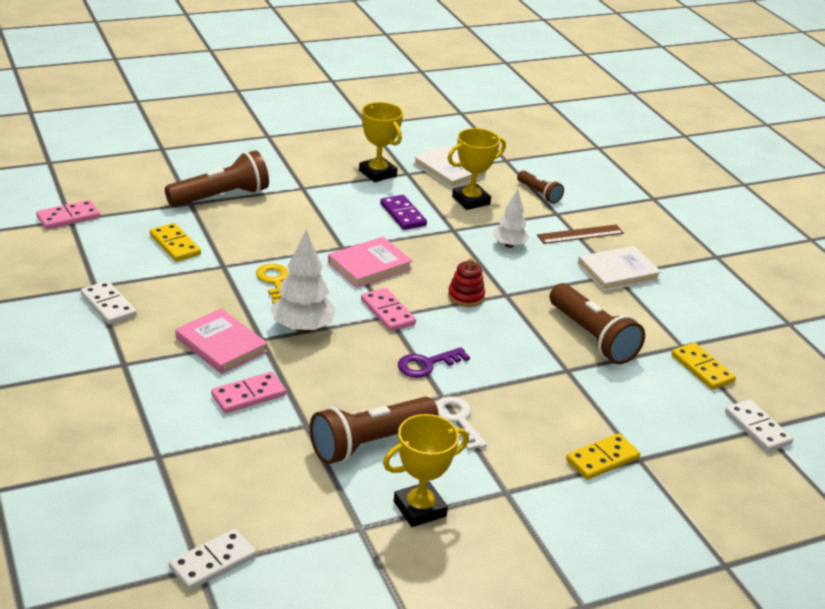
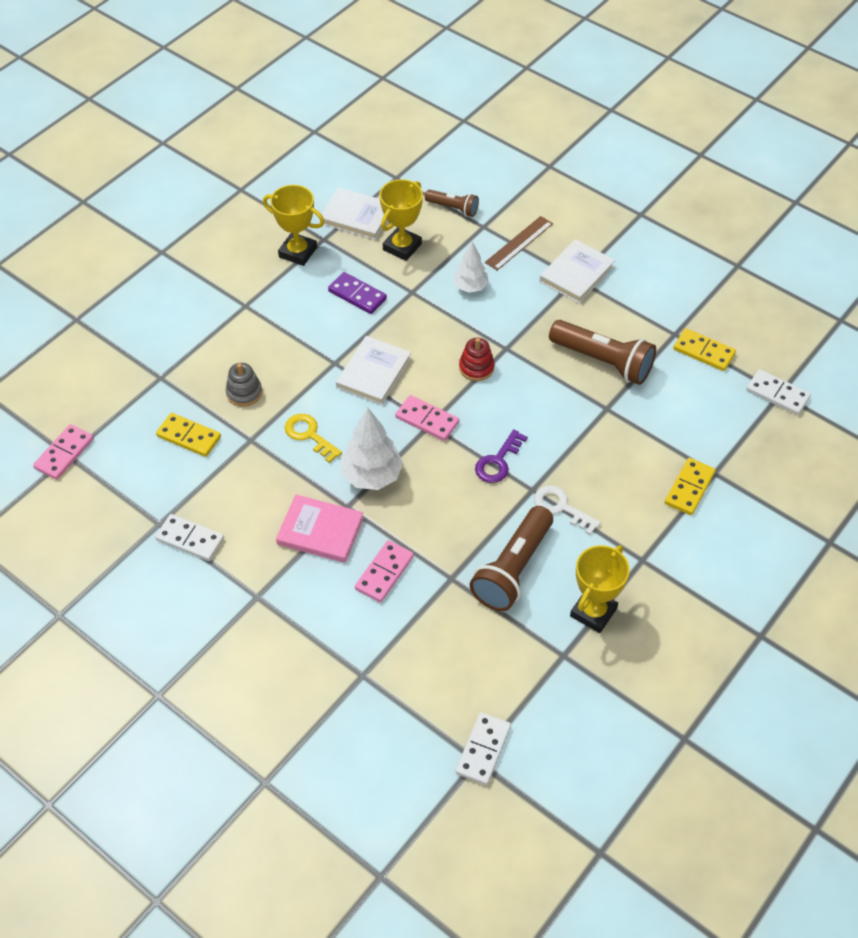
camera: 25 degrees left, 20 degrees up
(221, 197) = (182, 355): brown flashlight -> none
(247, 236) = (244, 392): none -> grey stacking toy
(369, 265) = (373, 373): pink book -> white book

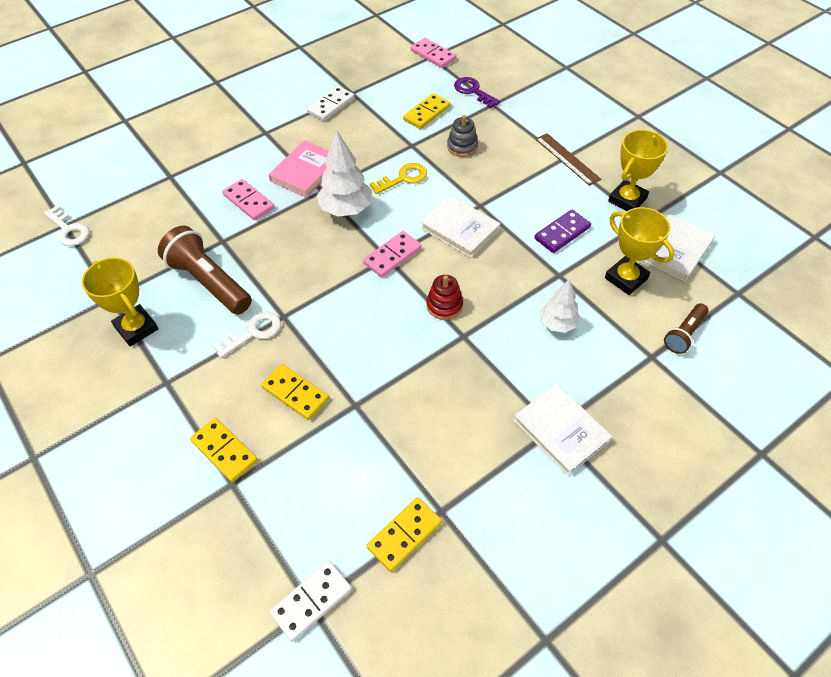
camera: 105 degrees right, 0 degrees up
(483, 750) = (69, 230): white domino -> white key
(498, 461) = (325, 297): purple key -> purple key (473, 91)
(519, 243) = (620, 385): brown ruler -> brown ruler (567, 159)
(603, 361) = (420, 420): brown flashlight -> none
(613, 454) = (295, 393): none -> yellow domino

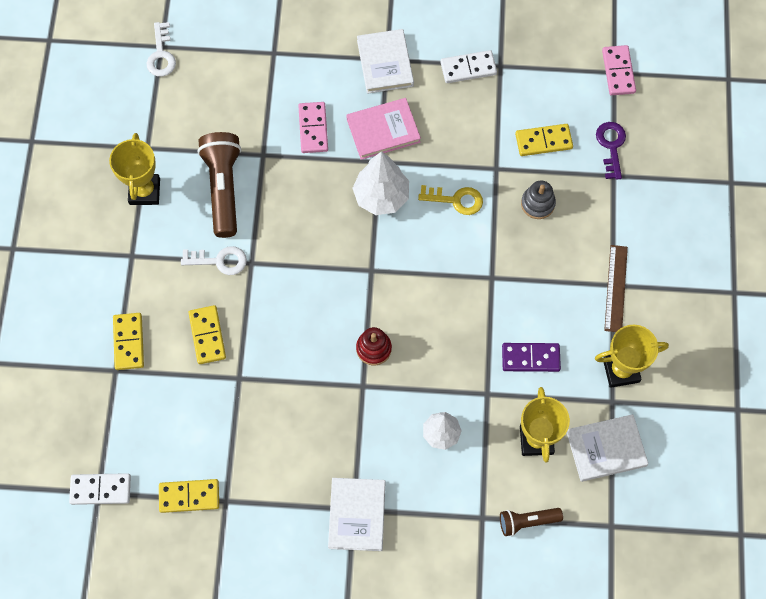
camera: 40 degrees right, 15 degrees up
(392, 256) = (376, 272): pink domino -> none
(460, 229) = (453, 288): white book -> white book (385, 63)

